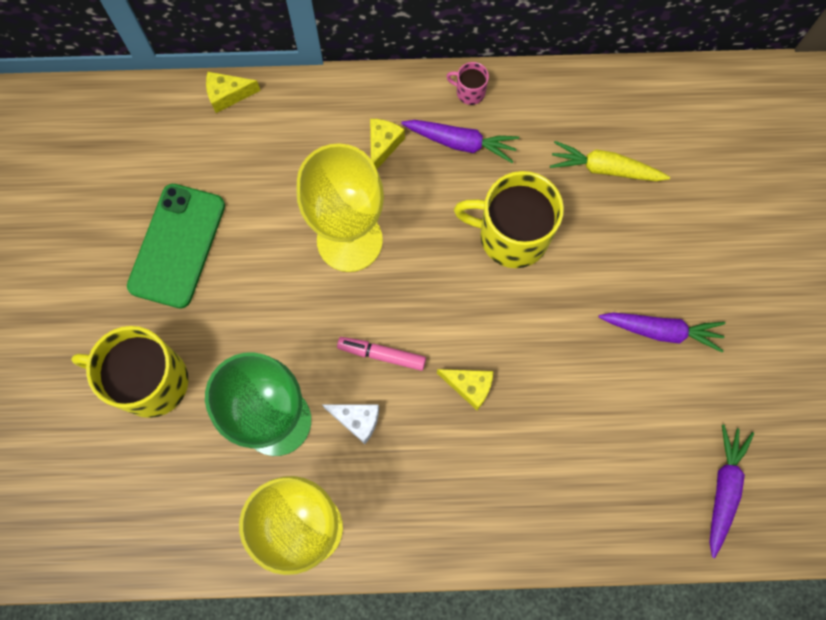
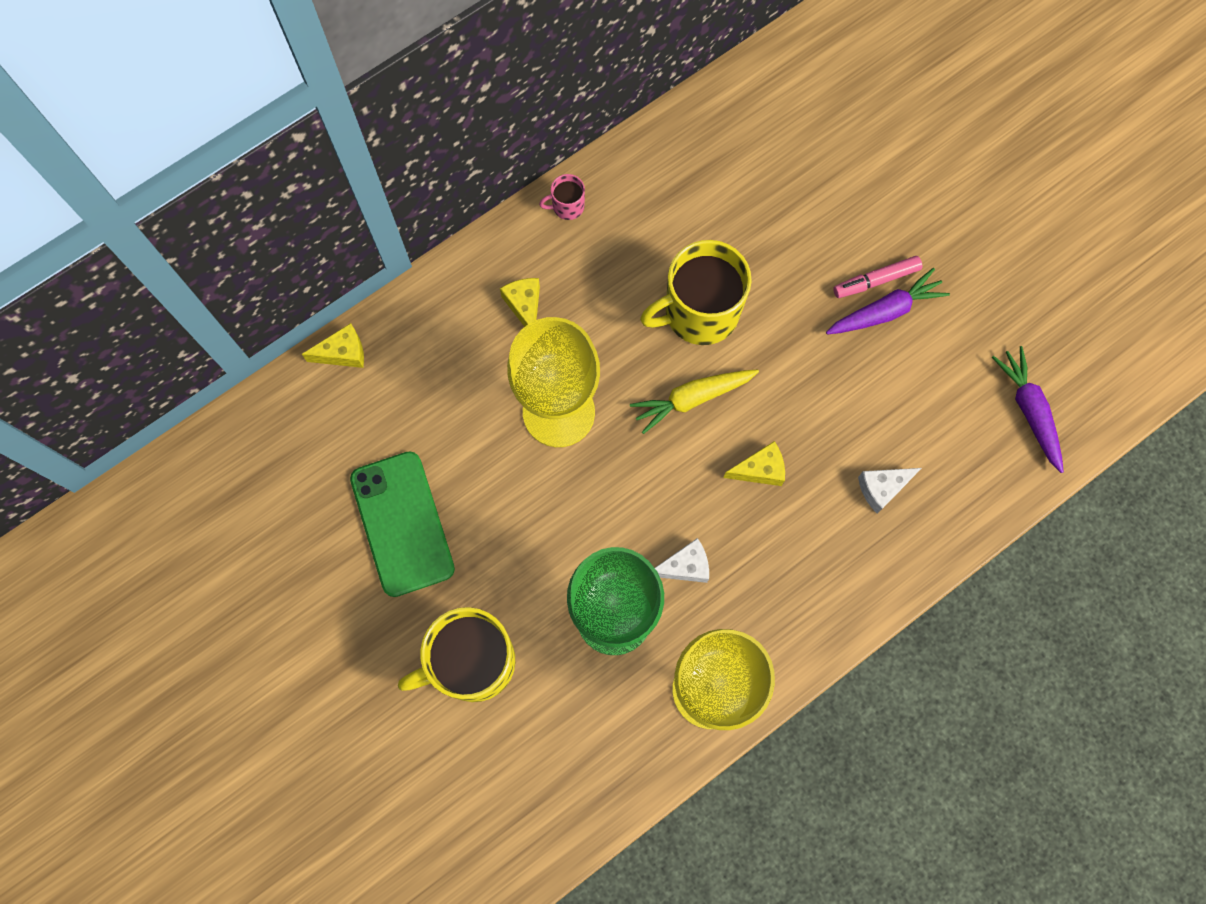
camera: 35 degrees left, 0 degrees up
(228, 95) = (343, 353): yellow cheese -> yellow cheese turned 150 degrees counterclockwise
(382, 355) = (663, 494): pink marker -> pink marker (876, 280)
(460, 143) = (593, 258): purple carrot -> none
(556, 467) = (882, 488): none -> white cheese
(605, 169) = (737, 199): yellow carrot -> yellow carrot (692, 399)

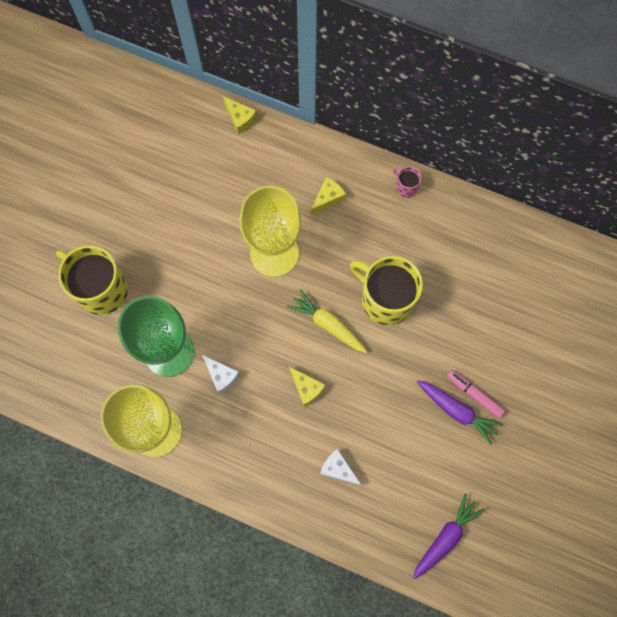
camera: 60 degrees right, 0 degrees up
(402, 523) = (159, 207): green phone -> none

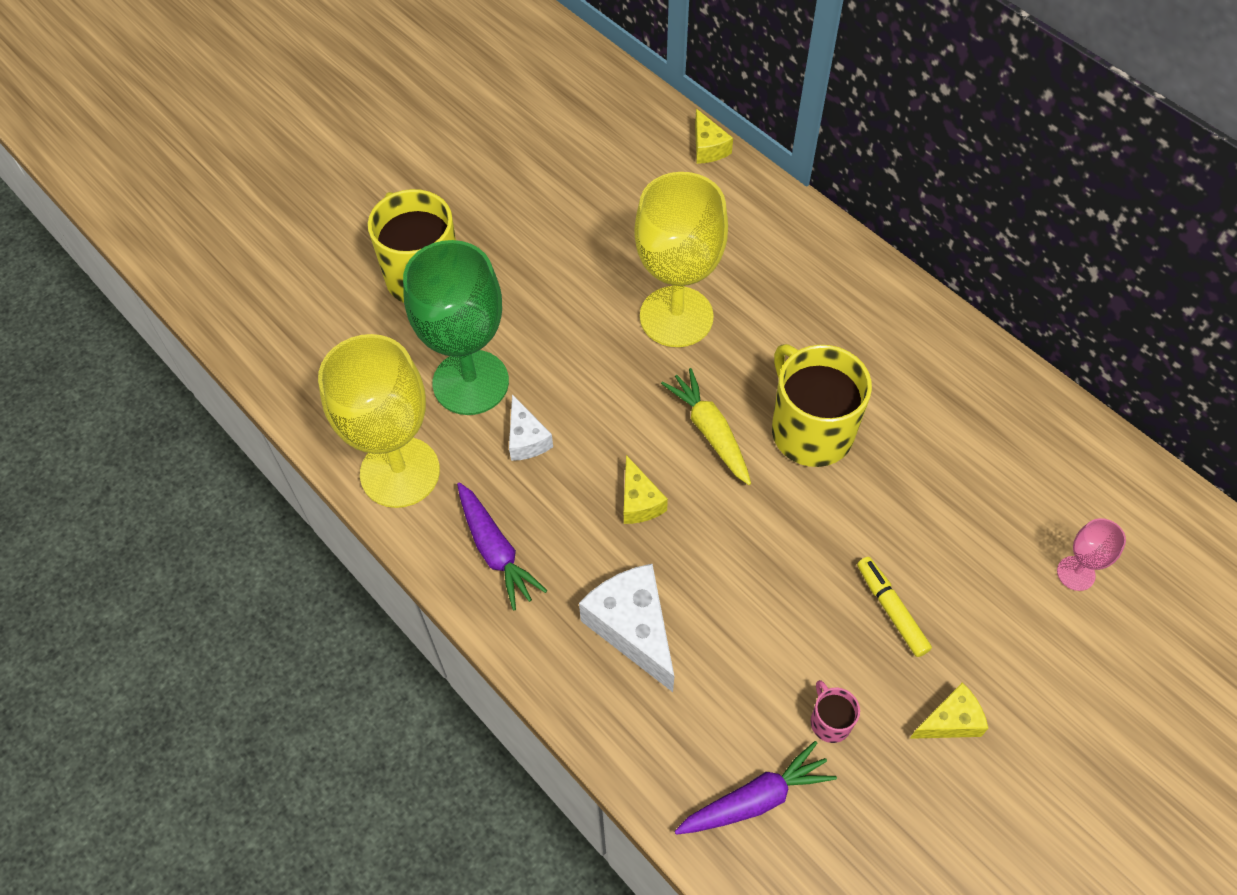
camera: 25 degrees right, 15 degrees down
(328, 198) = (784, 277): yellow cheese -> yellow cheese (950, 721)
(338, 469) = (633, 628): white cheese -> white cheese, size x1.72
(406, 186) = (904, 301): pink mug -> pink mug (830, 721)
(457, 411) = (853, 622): purple carrot -> purple carrot (495, 550)
(474, 394) = (891, 610): pink marker -> yellow marker
(564, 328) = (1076, 573): none -> pink goblet

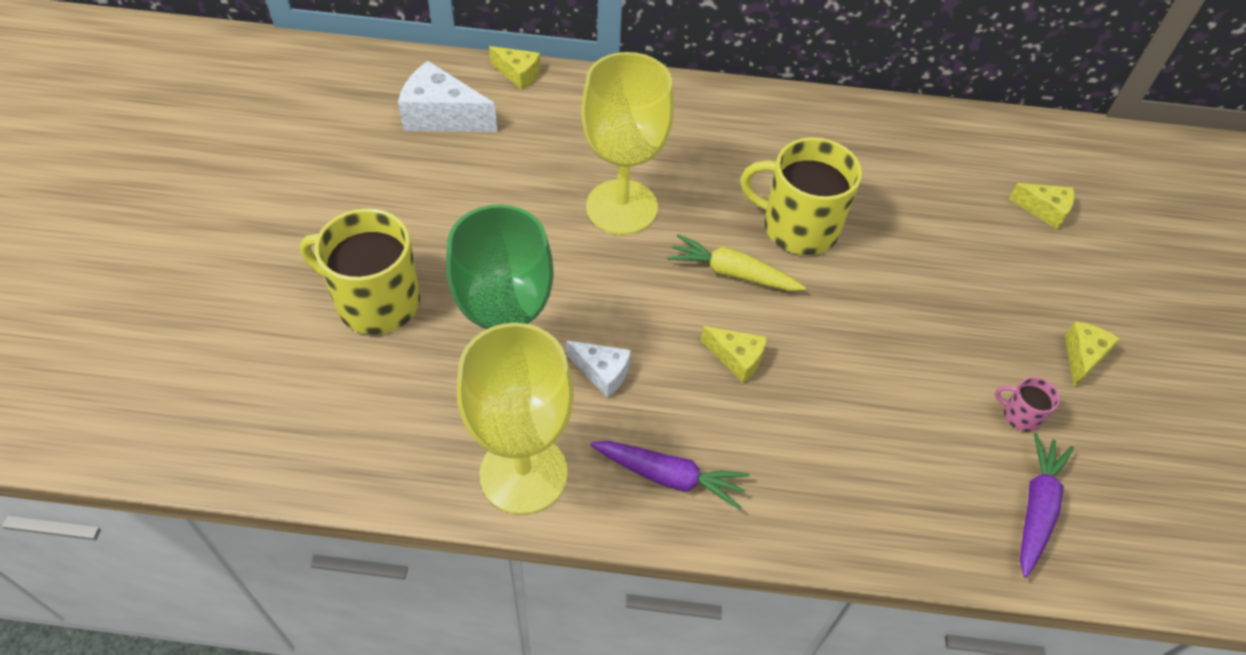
camera: 45 degrees left, 5 degrees down
(633, 628) = (831, 455): white cheese -> white cheese (442, 116)
(891, 610) = (974, 311): yellow marker -> none
(1076, 573) = (1044, 210): pink goblet -> yellow cheese

